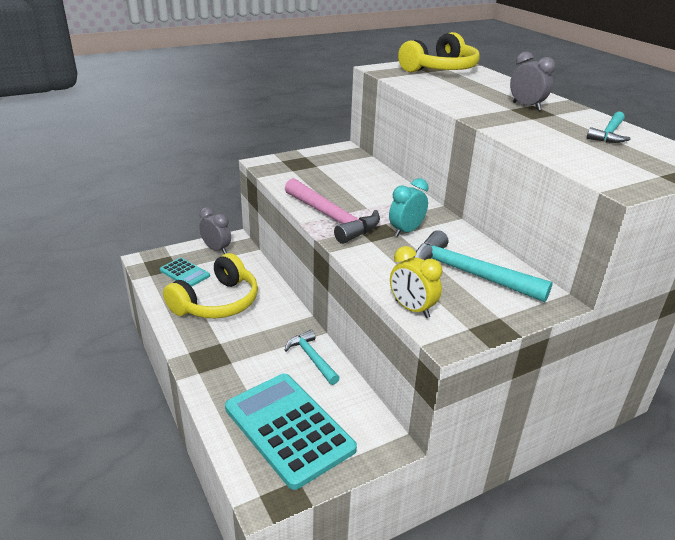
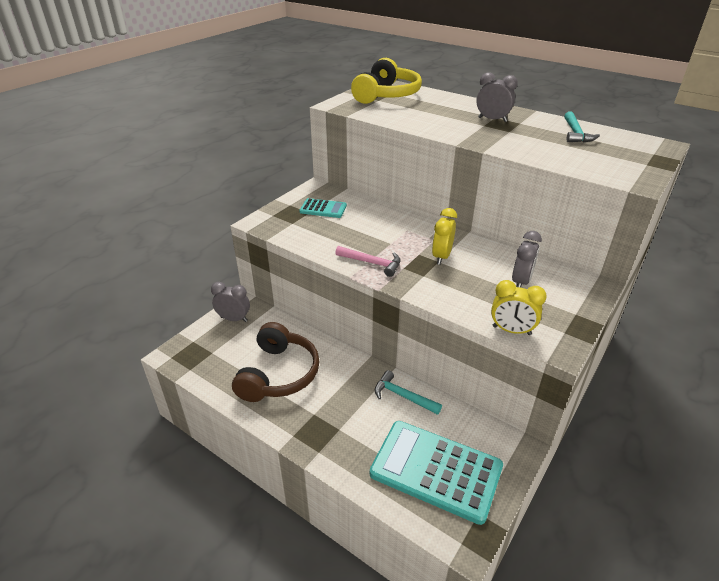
camera: 25 degrees left, 5 degrees up
(185, 273) = (223, 355): turquoise calculator -> turquoise calculator (323, 209)
(217, 302) = (278, 374): yellow headphones -> brown headphones
(332, 218) = (372, 263): pink hammer -> pink hammer, size x0.59
(406, 231) = (441, 257): turquoise clock -> yellow clock
(468, 274) = (521, 282): turquoise hammer -> grey clock

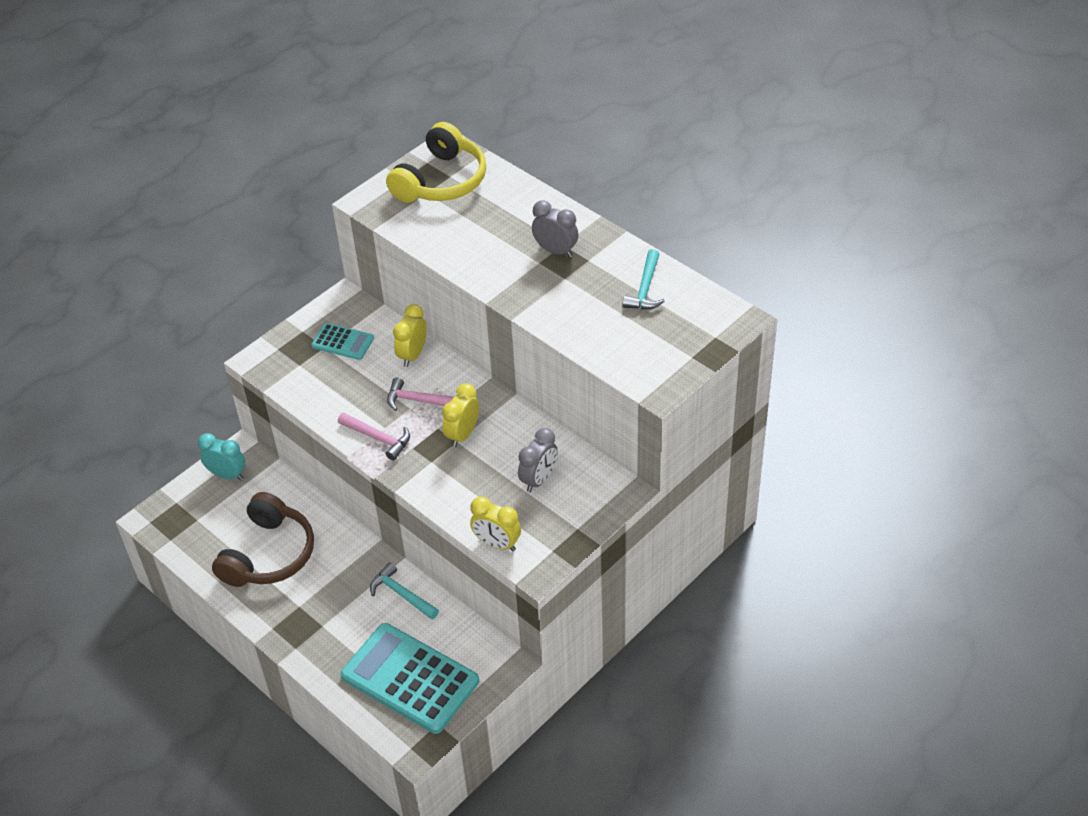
camera: 10 degrees right, 10 degrees up
(234, 319) = (227, 475): grey clock -> turquoise clock
(380, 213) = (412, 355): none -> yellow clock
(396, 238) = (419, 401): none -> pink hammer

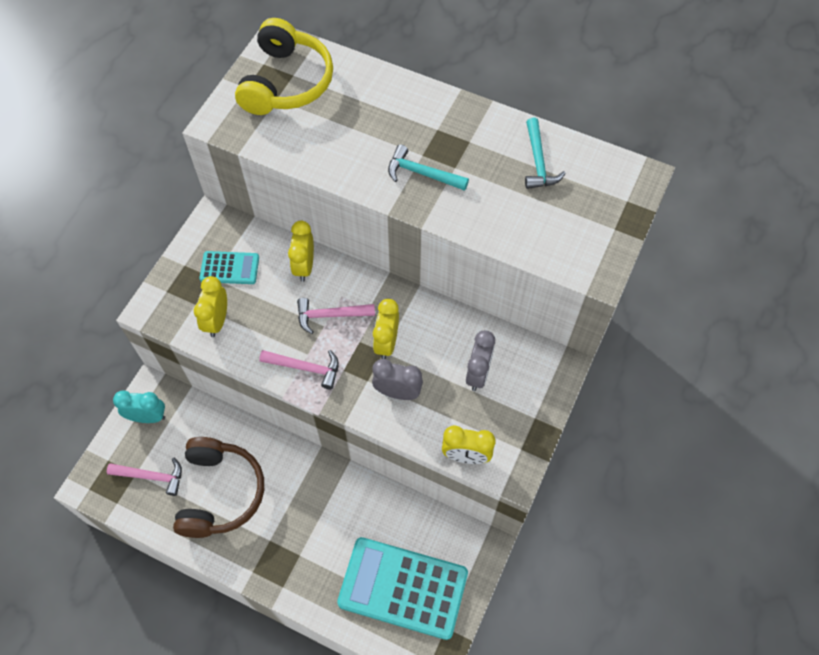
camera: 20 degrees left, 15 degrees up
(211, 525) = (152, 476): none -> pink hammer
(313, 382) = (217, 321): none -> yellow clock
(401, 594) = (362, 500): turquoise hammer -> turquoise hammer (422, 173)
(555, 251) = (433, 138): grey clock -> grey clock (397, 392)

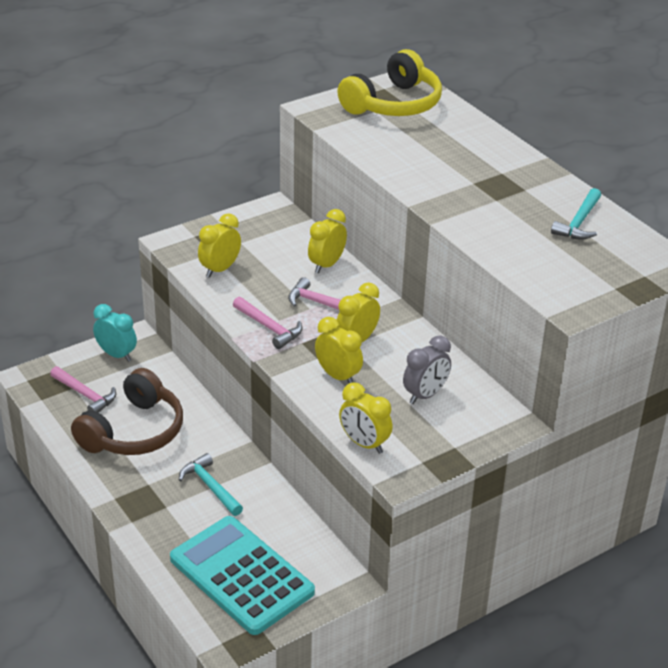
camera: 30 degrees right, 25 degrees down
(229, 268) = (260, 242): turquoise calculator -> none
(397, 392) = (338, 376): grey clock -> yellow clock
(422, 173) = (462, 193): turquoise hammer -> turquoise hammer (210, 486)

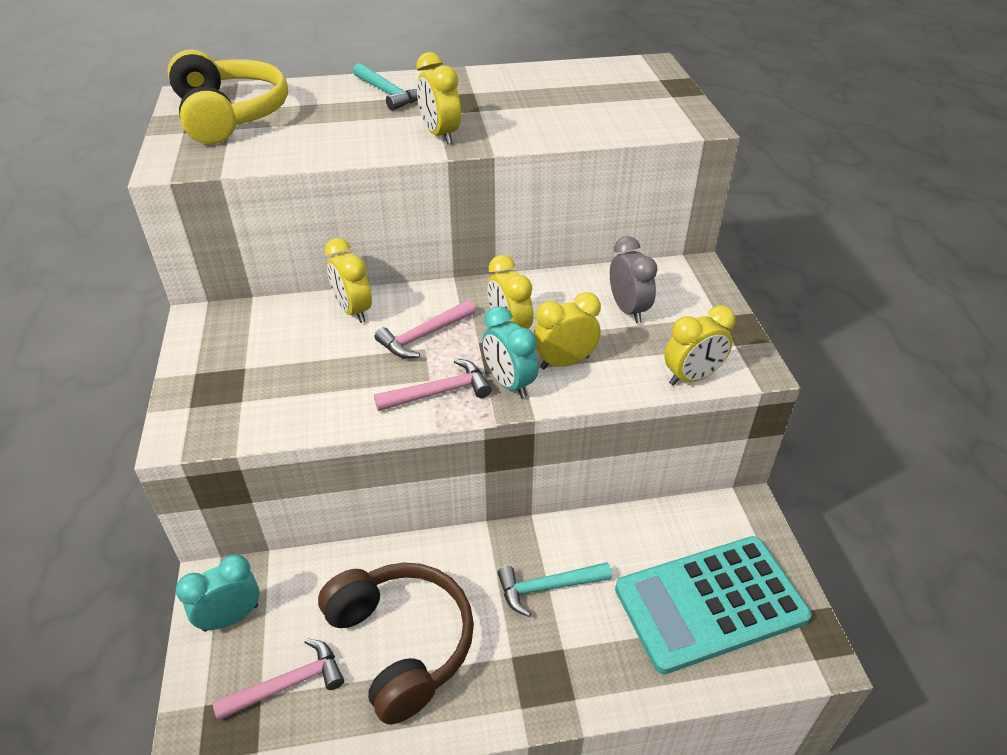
camera: 65 degrees left, 5 degrees up
(220, 269) = (285, 402): yellow clock -> yellow clock (440, 135)
(298, 356) = (509, 383): none -> turquoise clock
(579, 223) = (554, 83): turquoise hammer -> turquoise hammer (389, 94)

